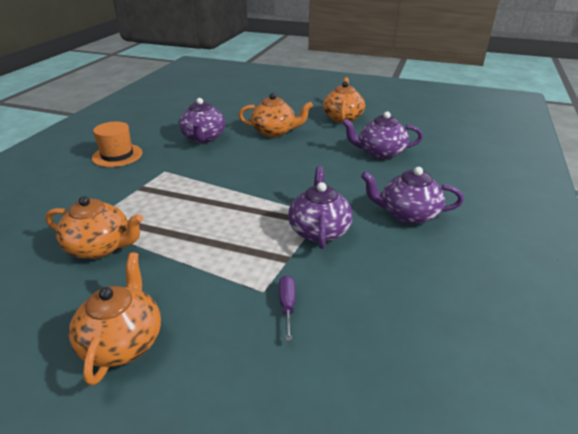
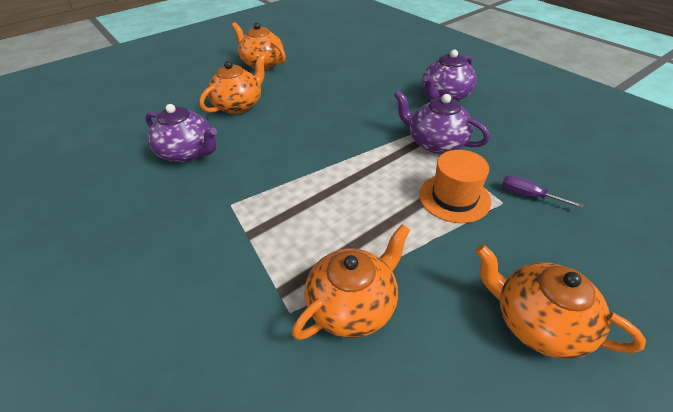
camera: 55 degrees left, 10 degrees up
(117, 155) = (136, 236): orange hat -> orange hat (454, 197)
(380, 153) = (345, 71): purple teapot -> none

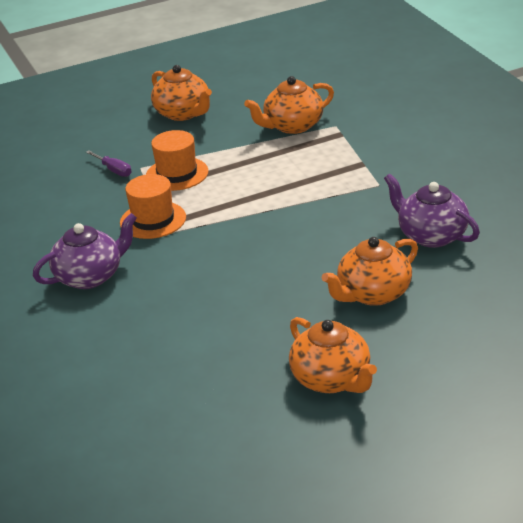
camera: 165 degrees left, 10 degrees down
(435, 143) = (153, 220): purple teapot -> orange hat

